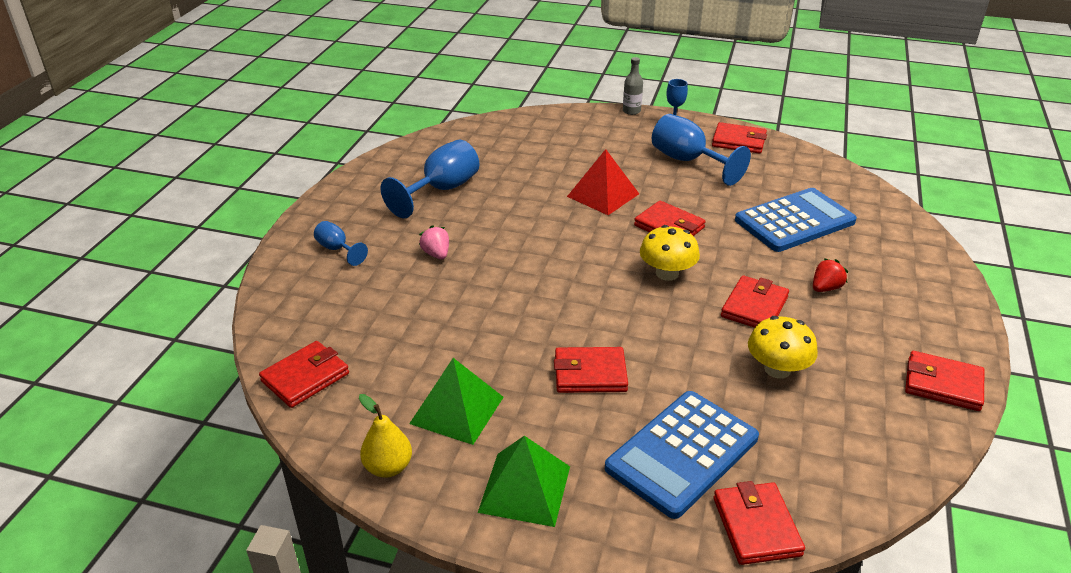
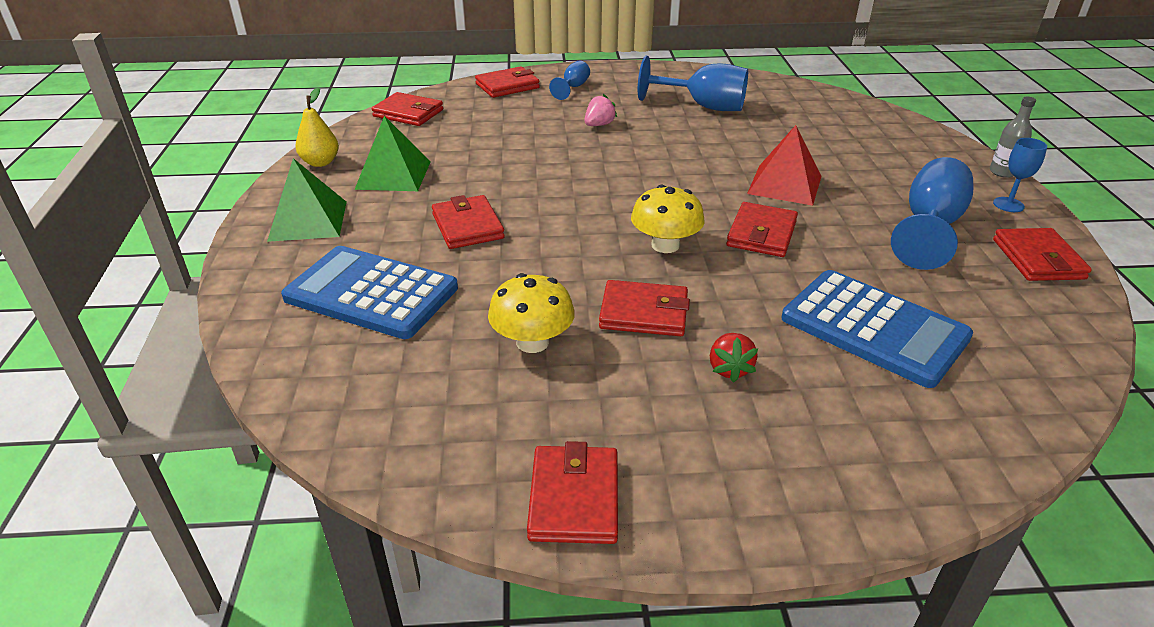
camera: 70 degrees right, 0 degrees up
(756, 526) = (278, 350): red wallet -> red wallet (507, 86)
(825, 288) = (729, 369): red strawberry -> red strawberry turned 60 degrees clockwise

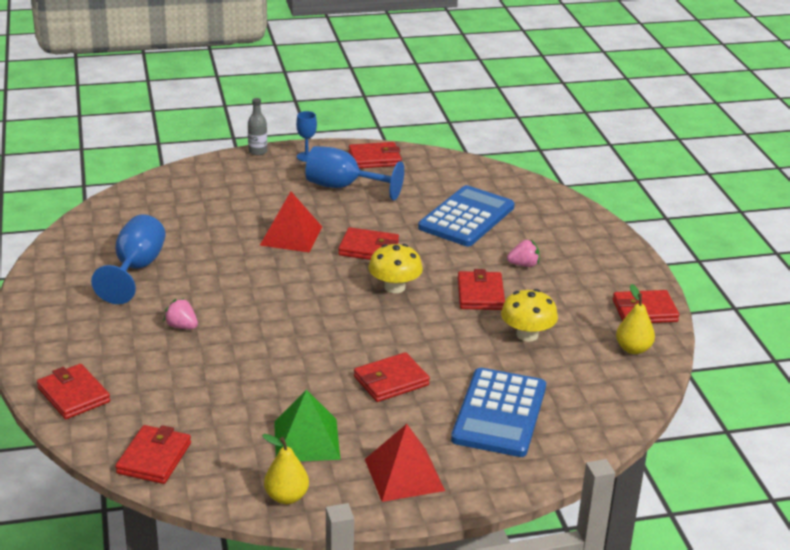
camera: 100 degrees left, 5 degrees down
(308, 221) = (404, 474): green pyramid -> red pyramid
(463, 454) = (633, 349): none -> yellow pear
(573, 87) = (81, 348): blue goblet -> none
(729, 369) = (523, 265): red strawberry -> pink strawberry

